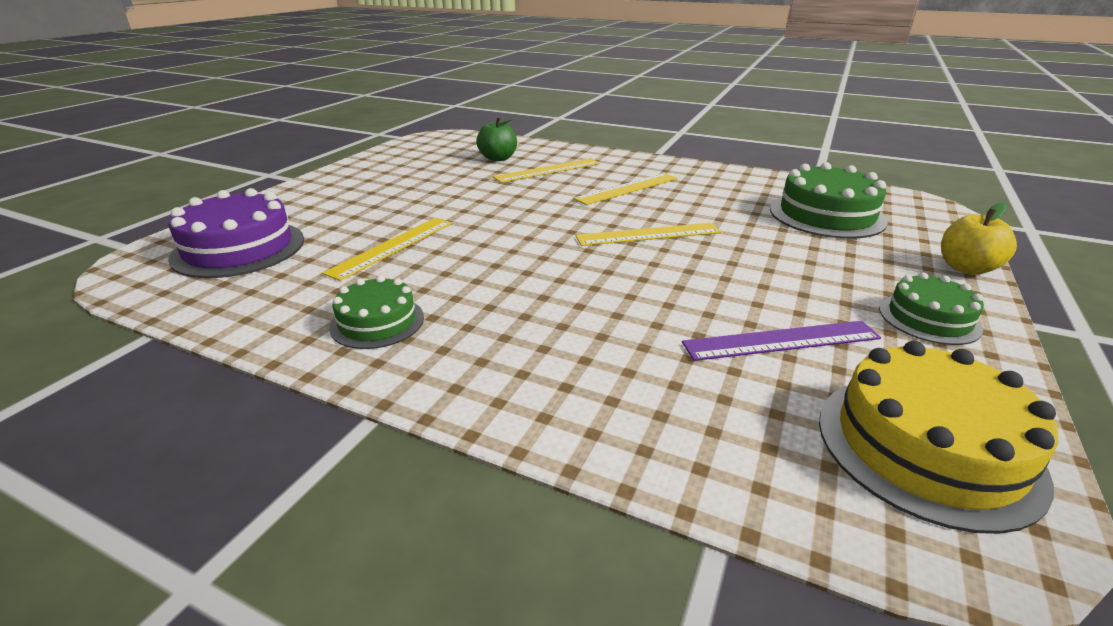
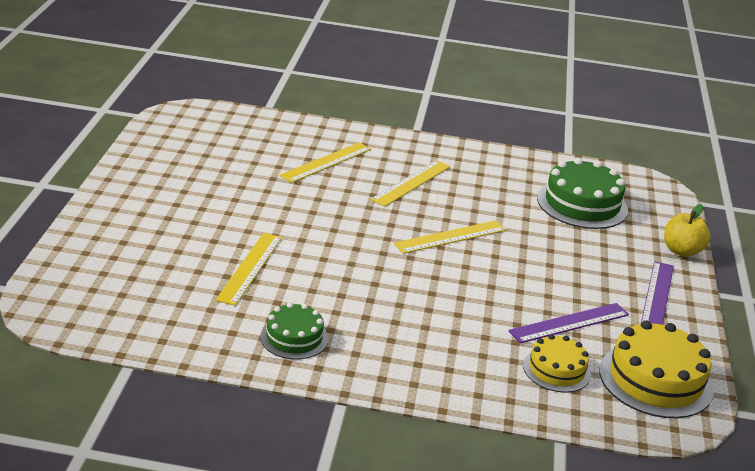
camera: 20 degrees left, 0 degrees up
(239, 248) = (117, 281): purple cake -> none
(498, 158) = (267, 147): green apple -> none
(743, 407) = (556, 370): none -> yellow cake
(929, 318) = (657, 296): green cake -> purple ruler

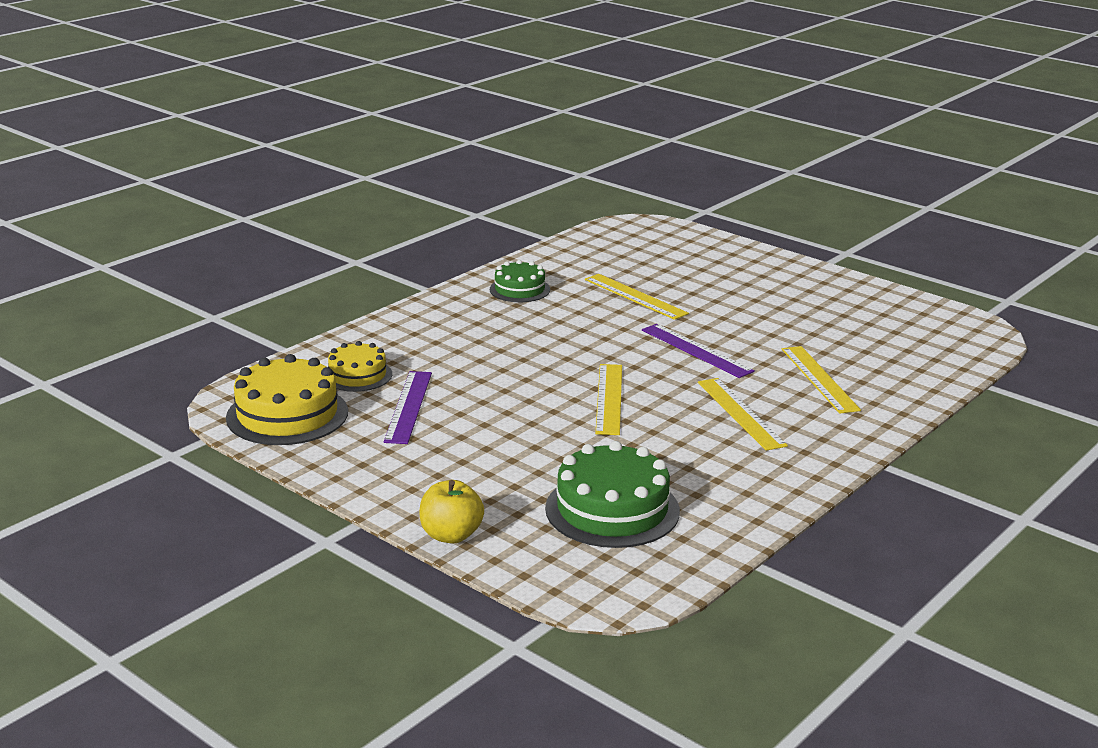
camera: 125 degrees right, 5 degrees down
(657, 296) = (392, 474): purple ruler -> purple ruler (696, 350)

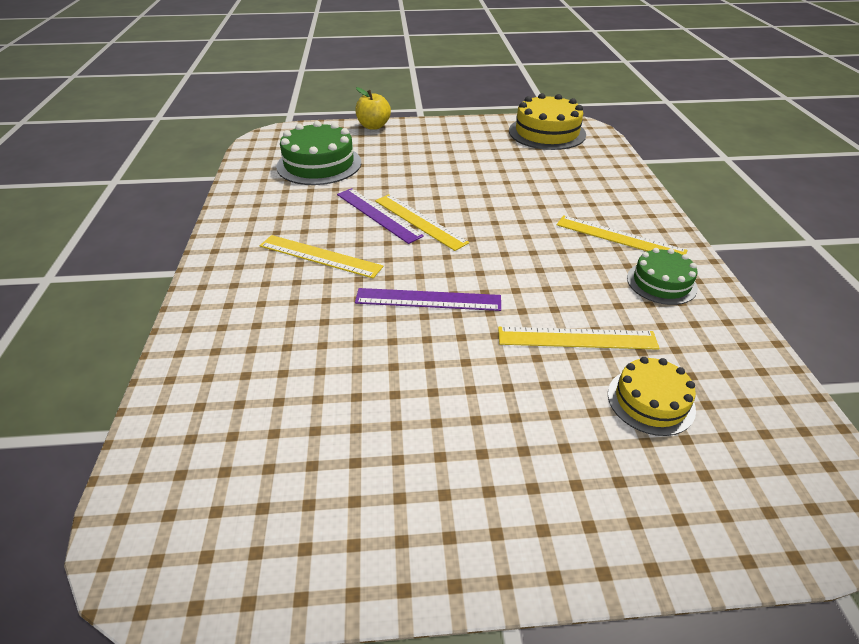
camera: 135 degrees right, 15 degrees up
(357, 375) = (572, 163): yellow cake -> yellow cake (650, 401)
(408, 406) = (509, 161): purple ruler -> purple ruler (378, 215)
(819, 379) = (292, 328): yellow ruler -> yellow ruler (619, 238)

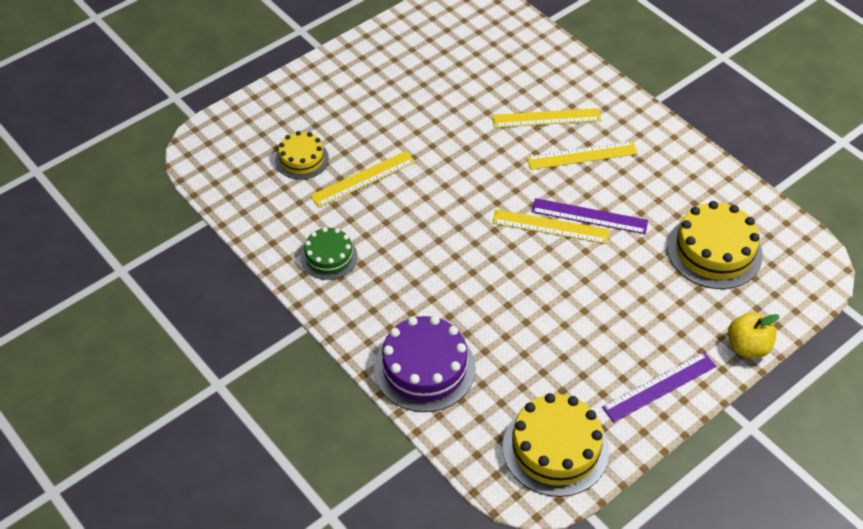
camera: 145 degrees right, 10 degrees up
(319, 164) = (714, 251): green cake -> yellow cake
(428, 299) = (475, 160): purple ruler -> purple ruler (659, 387)
(611, 187) = (424, 368): none -> purple cake
(619, 238) = (381, 293): yellow ruler -> yellow ruler (546, 118)

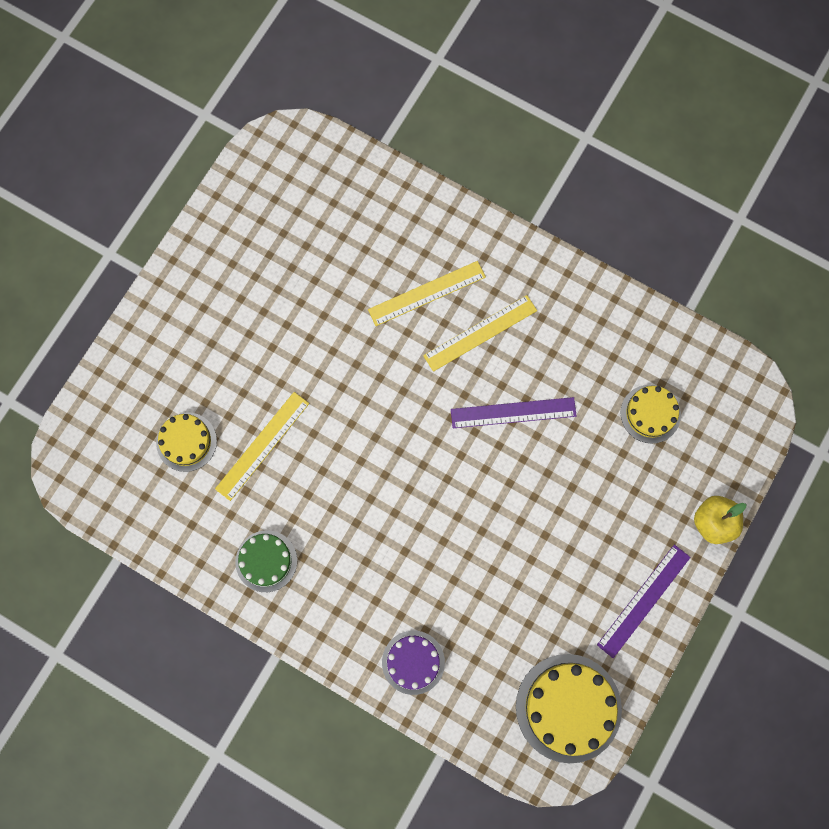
camera: 20 degrees left, 25 degrees up
(424, 368) = (413, 662): purple cake -> purple cake, size x0.60
(550, 226) = (478, 440): yellow ruler -> none
(714, 251) = (650, 414): yellow cake -> yellow cake, size x0.60

